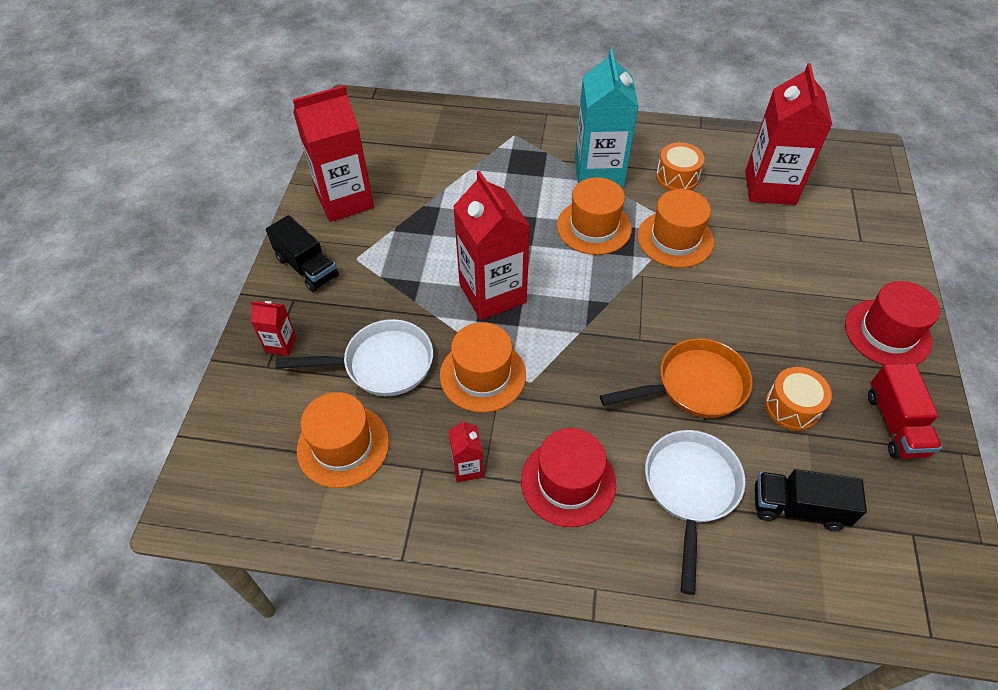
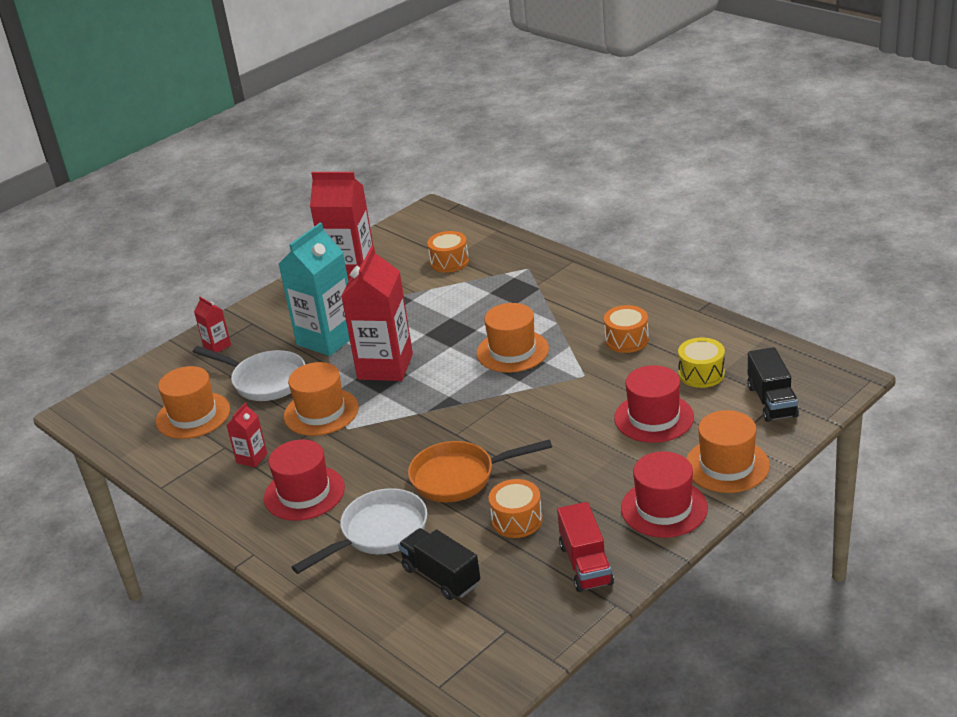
camera: 40 degrees right, 20 degrees down
(307, 267) = (281, 307): black truck -> black truck (771, 401)
(433, 153) = (449, 262): none -> orange drum
(598, 173) = (564, 316): turquoise carton -> turquoise carton (327, 339)
(675, 239) = (568, 381): orange hat -> orange hat (727, 465)
(694, 386) = (459, 477): orange pan -> orange pan turned 150 degrees clockwise
(770, 187) = (701, 374): red carton -> yellow drum
(782, 246) = (654, 418): none -> red hat
(895, 424) = (585, 564): red truck -> red truck turned 45 degrees counterclockwise

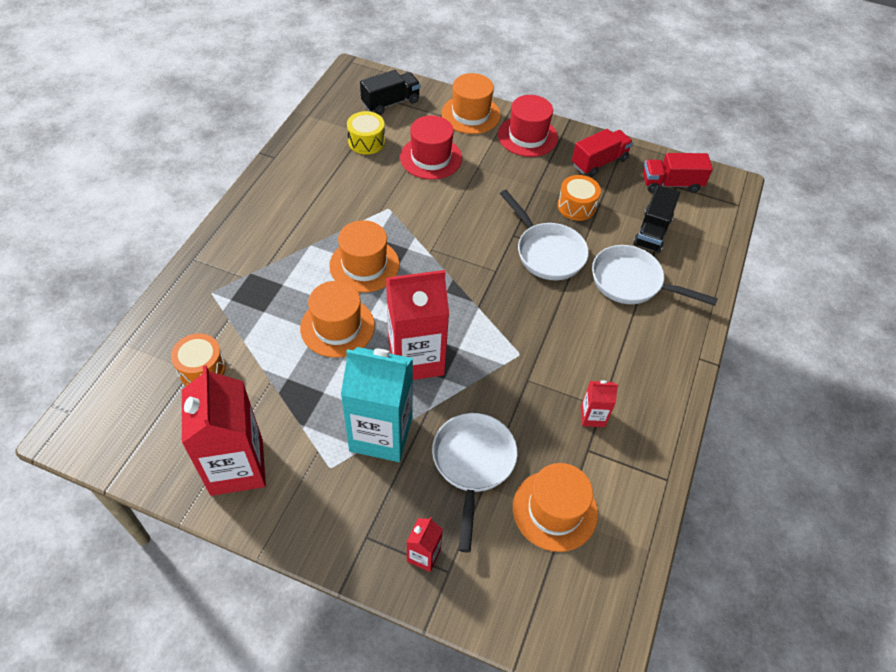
camera: 120 degrees left, 20 degrees up
(304, 493) = (615, 352): red hat -> none
(321, 412) = (504, 386): orange hat -> orange hat (337, 327)
(459, 477) = (547, 252): orange pan -> white pan
(512, 626) = (671, 184): none -> red truck
(626, 340) = (329, 192): orange drum -> none

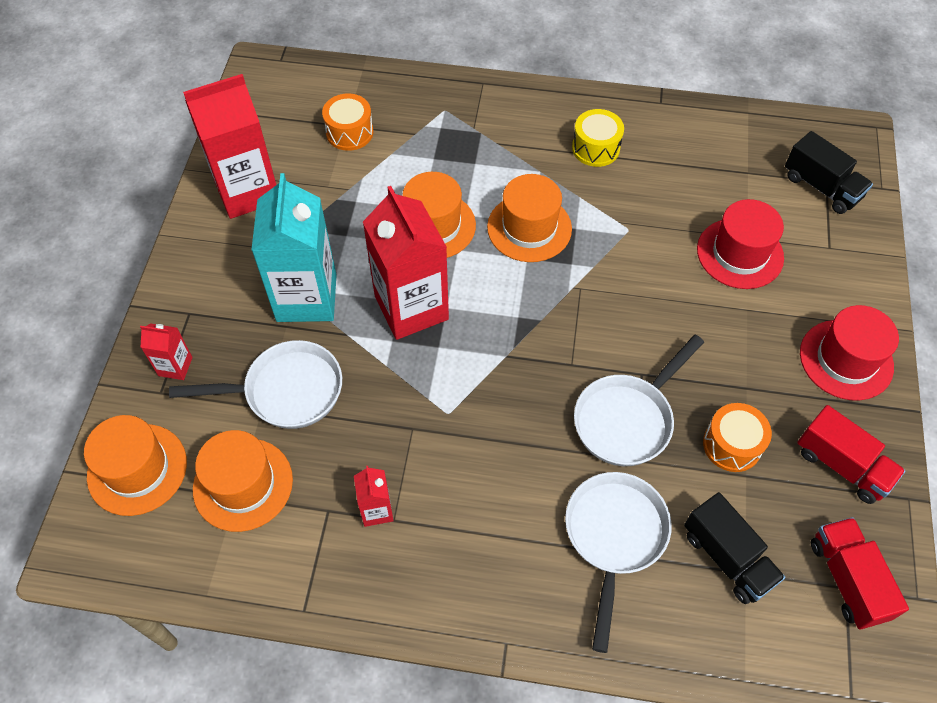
camera: 80 degrees right, 5 degrees up
(366, 142) = (733, 180): yellow drum -> yellow drum (595, 148)
(470, 114) = (852, 281): orange hat -> orange hat (137, 469)
(652, 231) = (727, 557): black truck -> black truck turned 135 degrees counterclockwise

